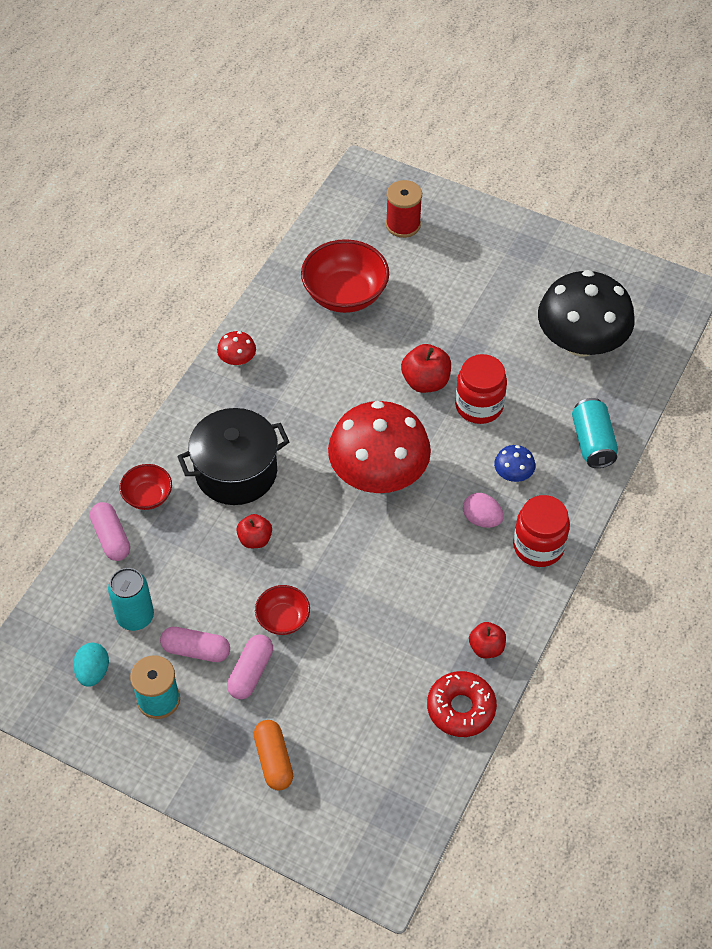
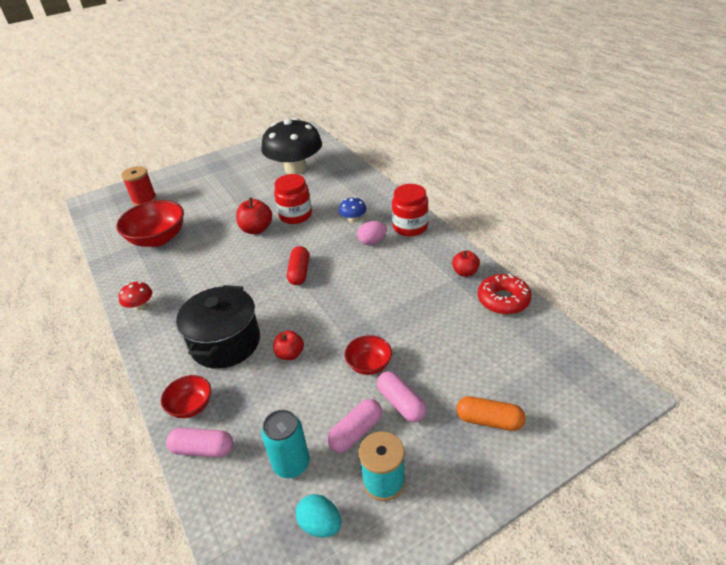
camera: 55 degrees left, 15 degrees down
(378, 474) = (299, 272): red mushroom -> red capsule
(592, 442) = (360, 186): turquoise can -> none

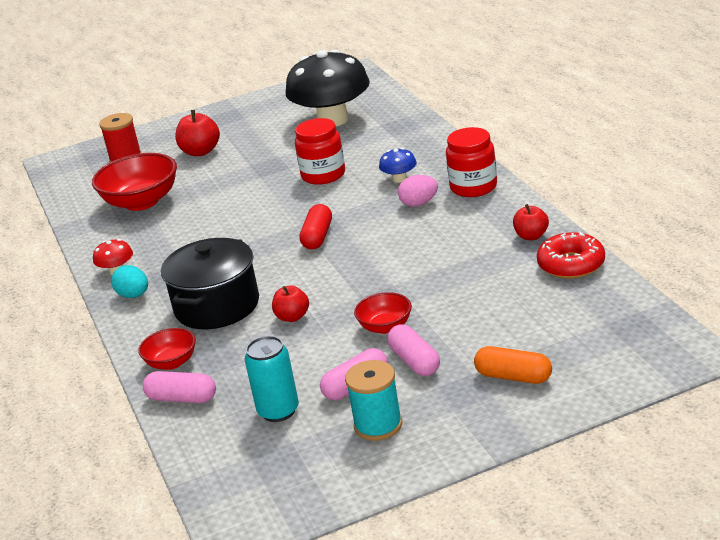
camera: 10 degrees right, 10 degrees down
(256, 229) = (270, 191): red apple -> red apple (200, 152)
(320, 524) = (302, 458): turquoise egg -> turquoise egg (133, 295)

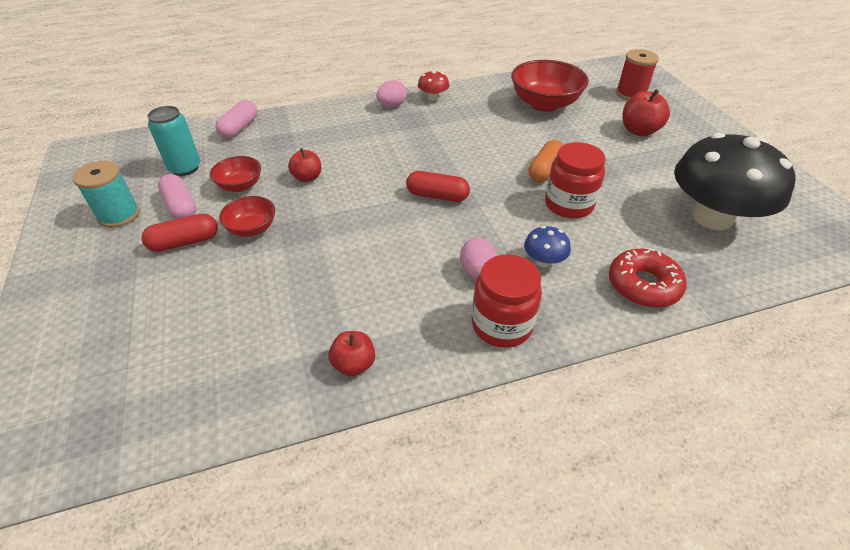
camera: 90 degrees right, 15 degrees up
(133, 295) = (392, 105): turquoise egg -> pink egg
(171, 362) = (288, 123): red bowl -> red bowl (240, 186)
(217, 306) = (351, 141): black pot -> none
(415, 361) = (185, 242): pink capsule -> red capsule
(513, 377) = (103, 305): orange capsule -> orange capsule (545, 170)
(571, 264) = (266, 393): red donut -> red donut (643, 285)

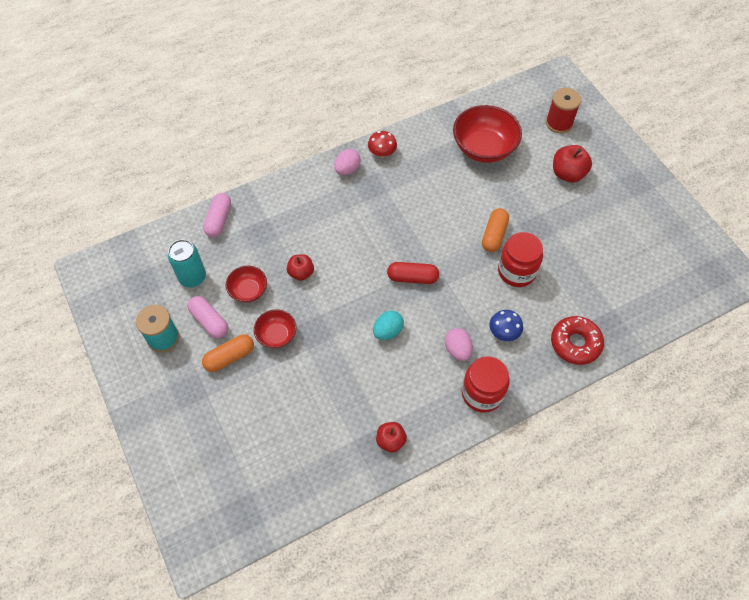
camera: 10 degrees left, 15 degrees up
(185, 242) = (229, 357): red capsule -> orange capsule
(391, 241) = (388, 331): none -> turquoise egg
(712, 217) = (625, 268): black mushroom -> none

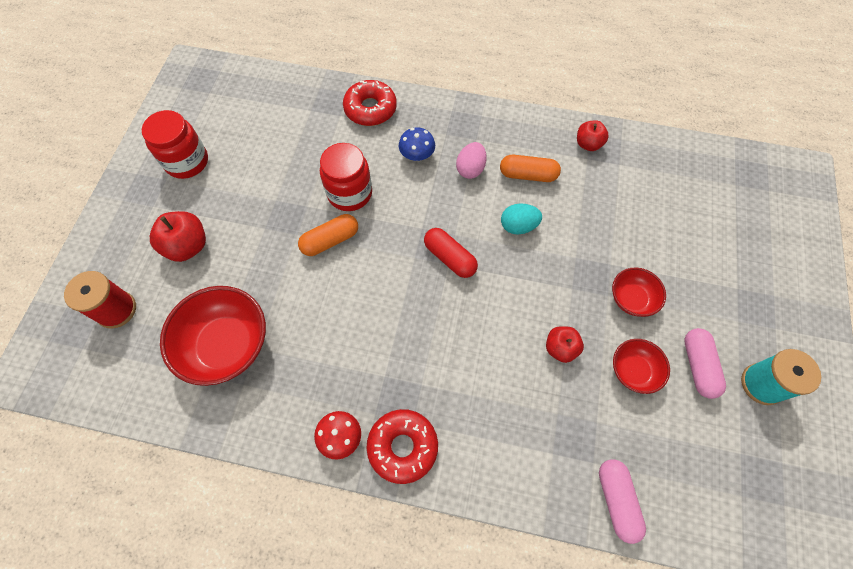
camera: 140 degrees left, 5 degrees up
(192, 277) = (692, 438): turquoise can -> none
(219, 220) = (616, 500): pink capsule -> pink capsule turned 60 degrees counterclockwise
(229, 357) = (695, 311): orange capsule -> orange capsule (528, 175)
(347, 169) = (403, 447): pink egg -> red donut
(482, 393) = (482, 126): red jar -> red jar (187, 162)

